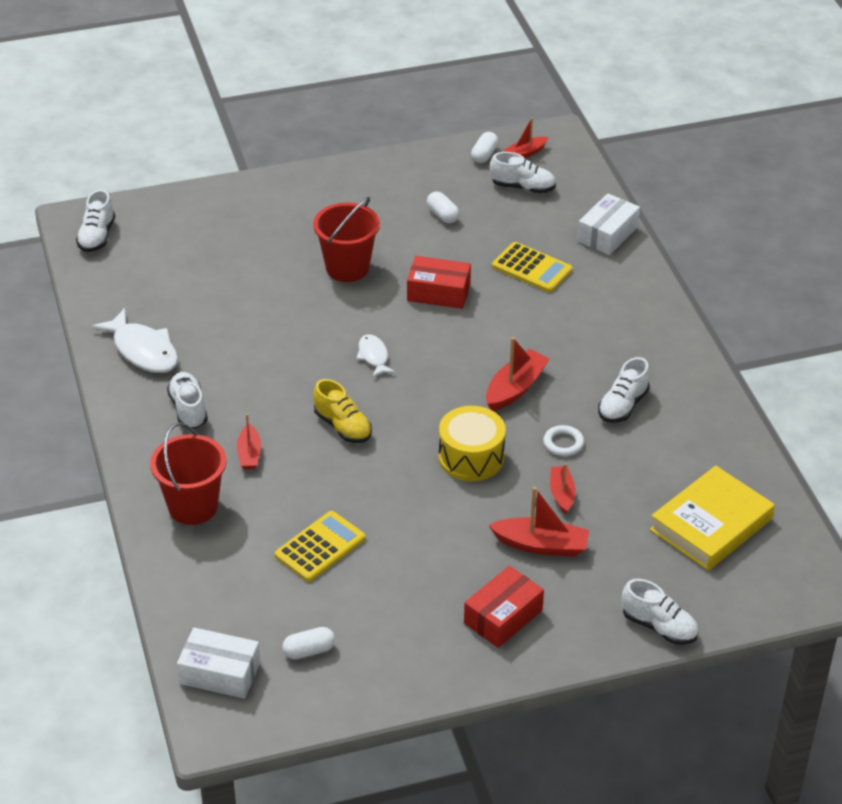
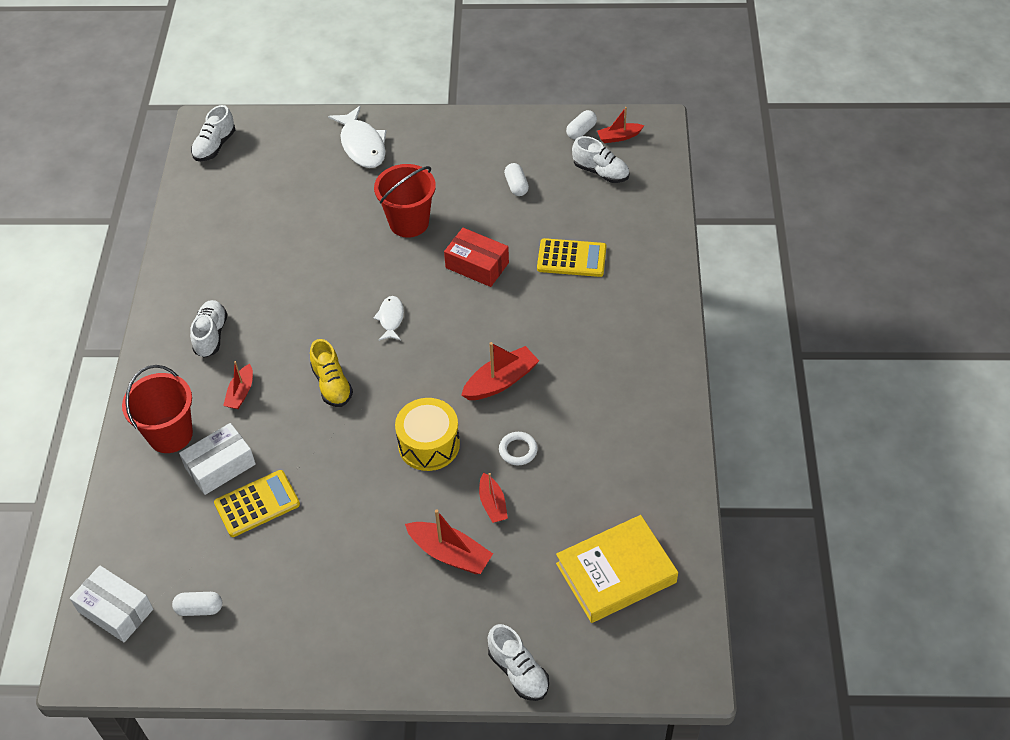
camera: 20 degrees right, 10 degrees up
(143, 350) = (200, 267): white fish -> white fish (362, 145)
(503, 617) = (382, 620): red box -> none
(532, 268) = (571, 258): yellow calculator -> yellow calculator turned 45 degrees counterclockwise
(562, 494) = (493, 504): red boat -> red boat turned 150 degrees clockwise
(607, 234) = (656, 237): white box -> white box (220, 466)
(623, 406) = (590, 423): white shoe -> none

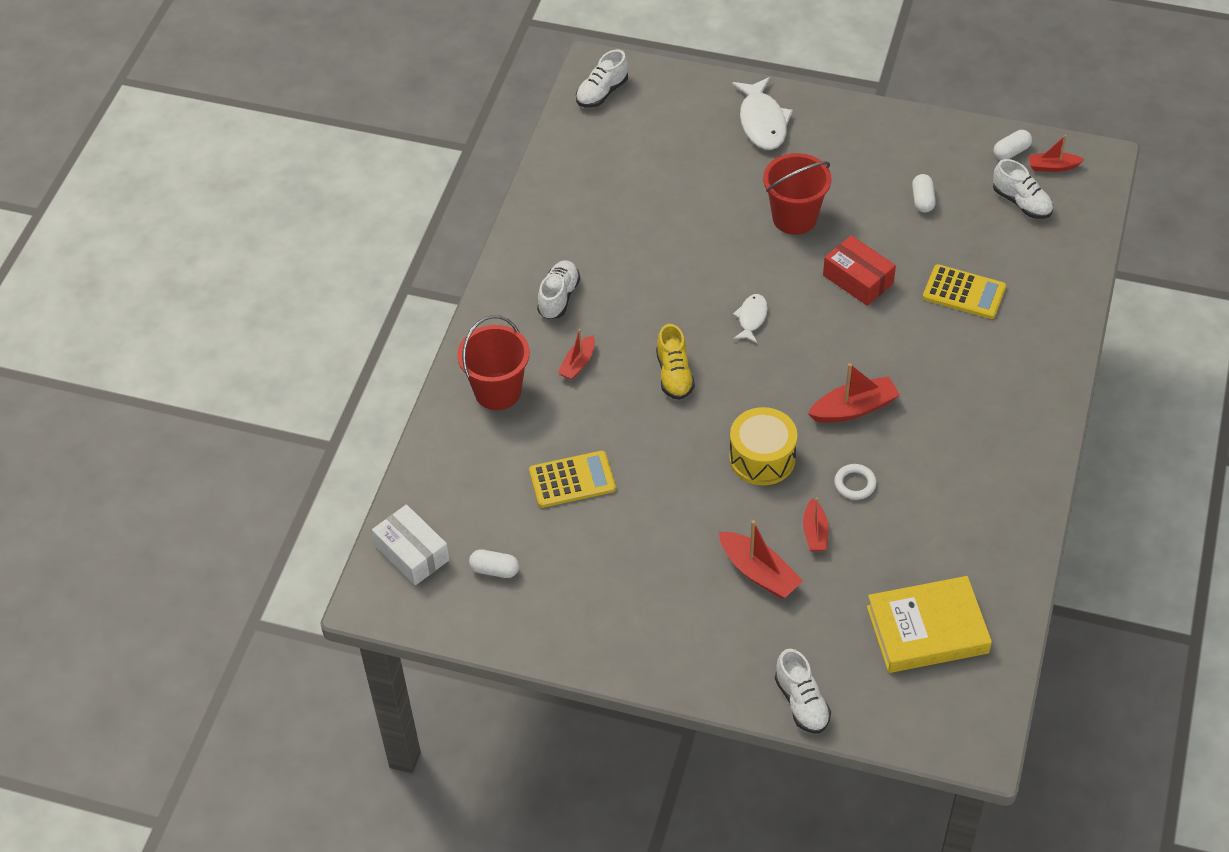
camera: 15 degrees right, 0 degrees up
(220, 466) = (542, 434): white box -> none

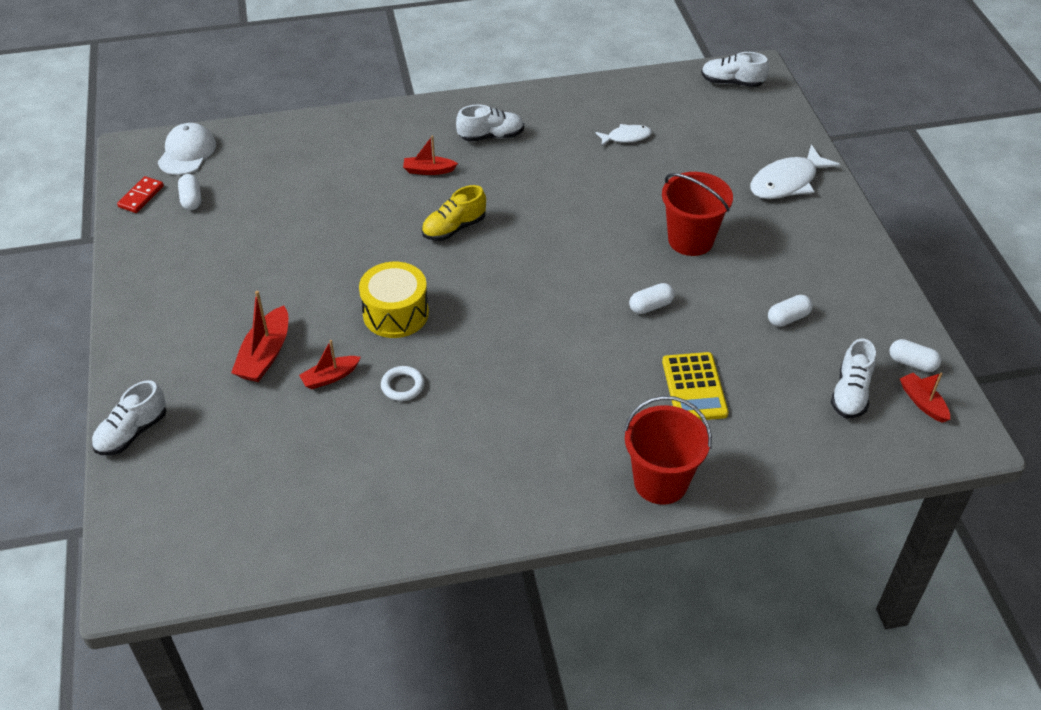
camera: 60 degrees right, 5 degrees down
(412, 553) = (187, 152): white box -> white cap
(460, 612) = (141, 196): none -> red domino
(497, 391) = (371, 139): red bucket -> red bucket (660, 482)
(572, 480) = (305, 209): yellow calculator -> none
(751, 318) = (551, 253): white fish -> white fish (626, 137)
(854, 408) = (492, 355): red boat -> none
(858, 279) = (651, 306): red box -> white capsule
(927, 629) = (255, 497): yellow book -> none

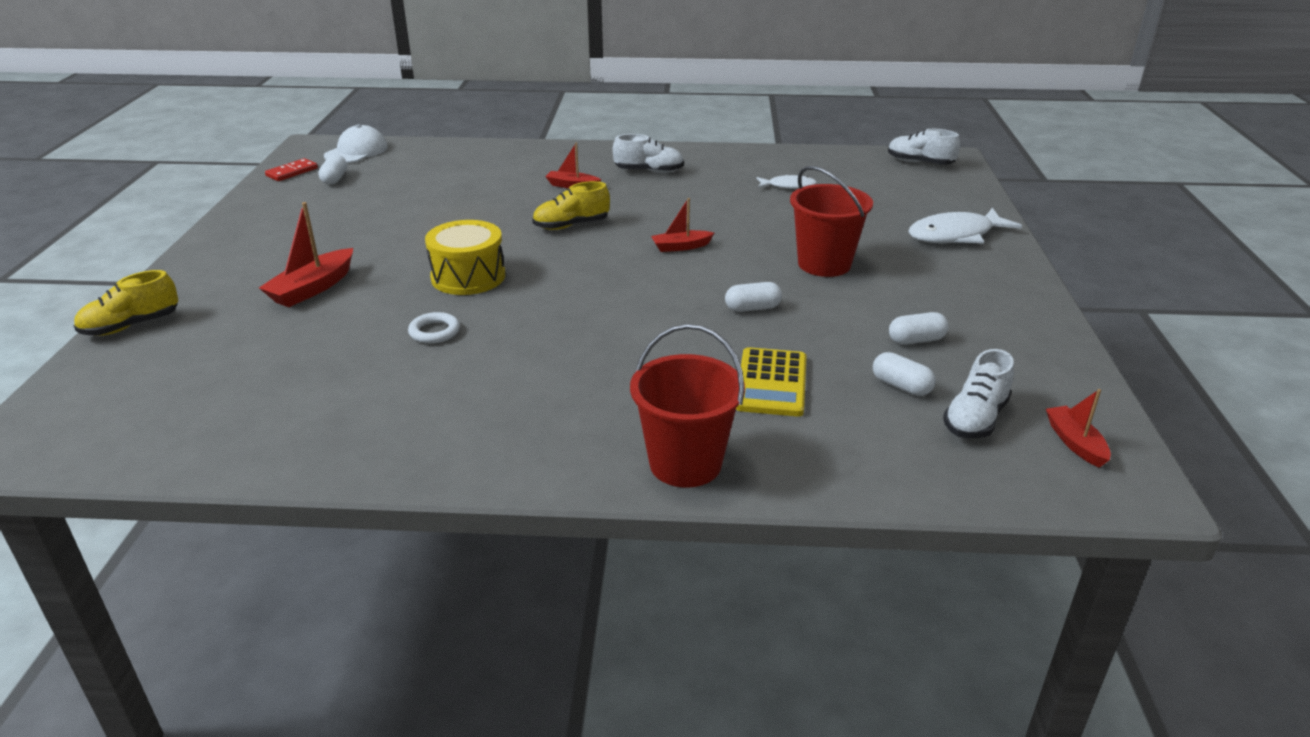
camera: 15 degrees right, 15 degrees down
(132, 432) = (131, 326): white shoe -> yellow shoe
(330, 377) = (364, 314): red boat -> red boat (681, 247)
(912, 363) = (1069, 403): white capsule -> white capsule (901, 386)

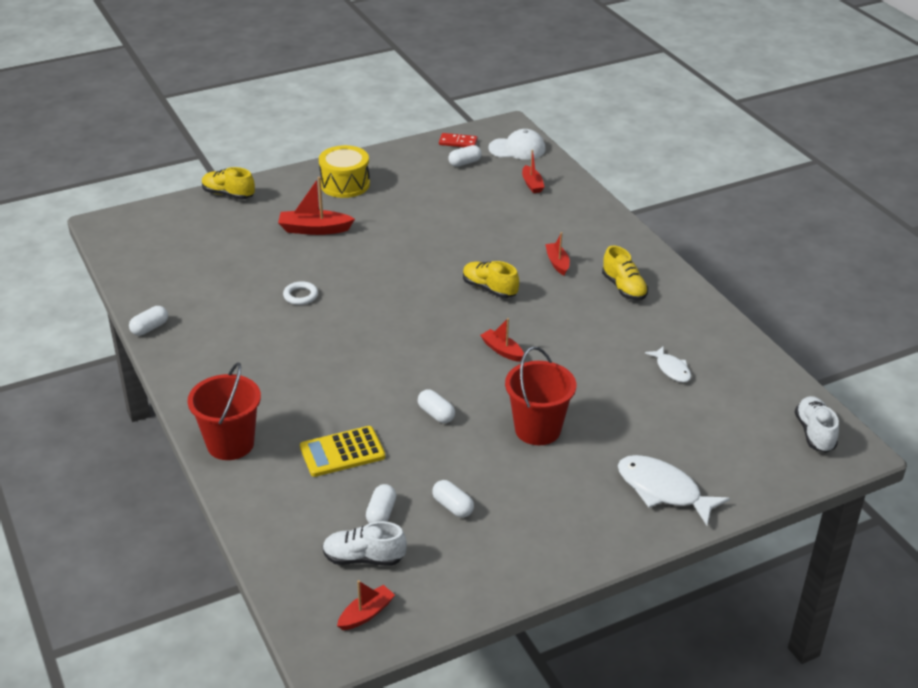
camera: 60 degrees right, 5 degrees up
(343, 471) = (150, 328): none -> white capsule
(428, 161) = (532, 184): none -> red boat
(468, 277) = (377, 278): yellow drum -> yellow drum (345, 184)
(649, 171) = (624, 288): white shoe -> yellow shoe

